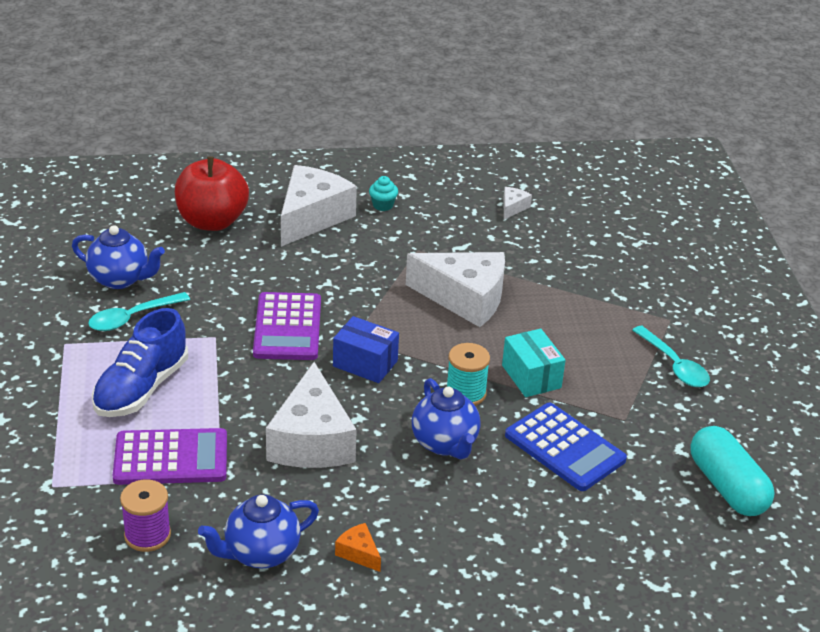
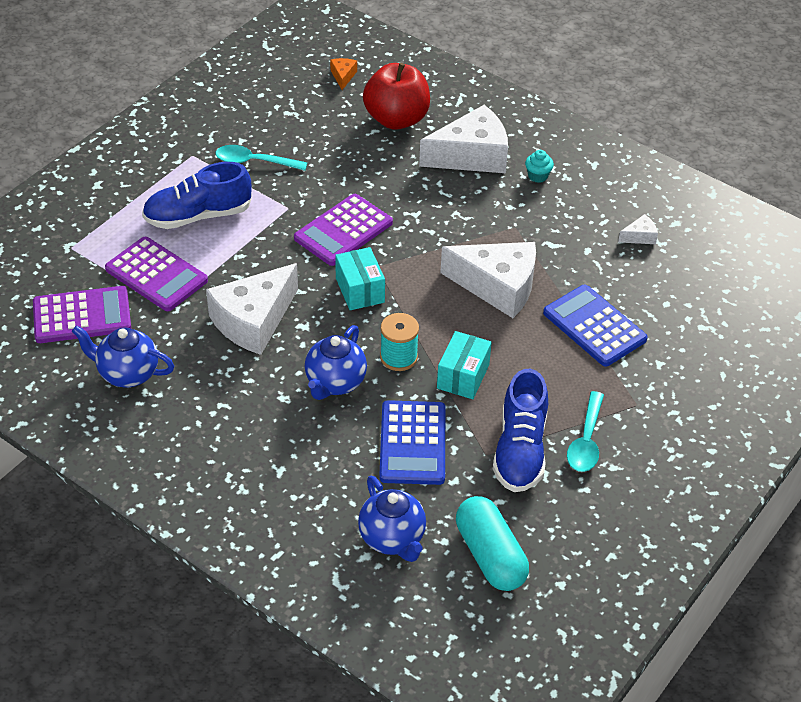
camera: 45 degrees right, 10 degrees up
(120, 279) = (282, 129): blue teapot -> blue teapot (392, 538)
(147, 535) = (82, 316): purple spool -> purple calculator
(359, 553) = (182, 416): orange cheese -> orange cheese (343, 76)
(365, 363) = (360, 290): blue box -> turquoise box
(465, 298) = (497, 286): white cheese -> white cheese turned 45 degrees counterclockwise
(569, 285) = (594, 326): none -> blue calculator
(642, 401) = (520, 450): none -> blue shoe
(727, 486) = (490, 555): turquoise capsule -> turquoise capsule turned 45 degrees counterclockwise

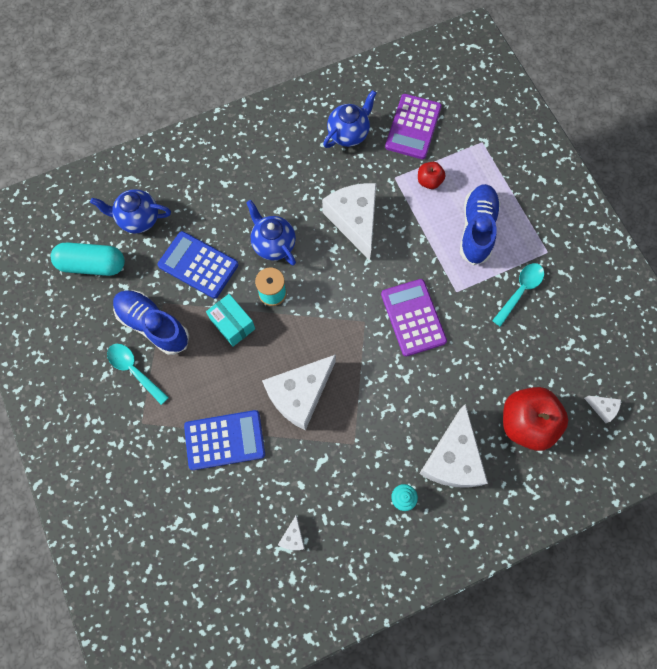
camera: 120 degrees right, 25 degrees up
(156, 275) = (429, 181): purple calculator -> red apple
(343, 76) = (602, 408): orange cheese -> white cheese
(360, 290) = (347, 299): turquoise box -> none

